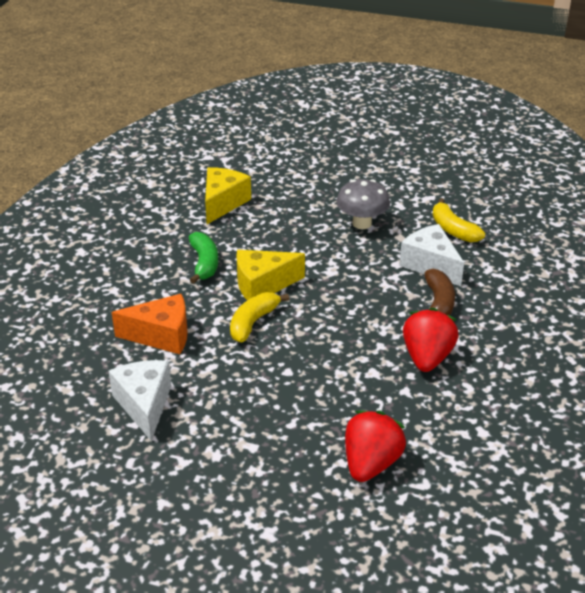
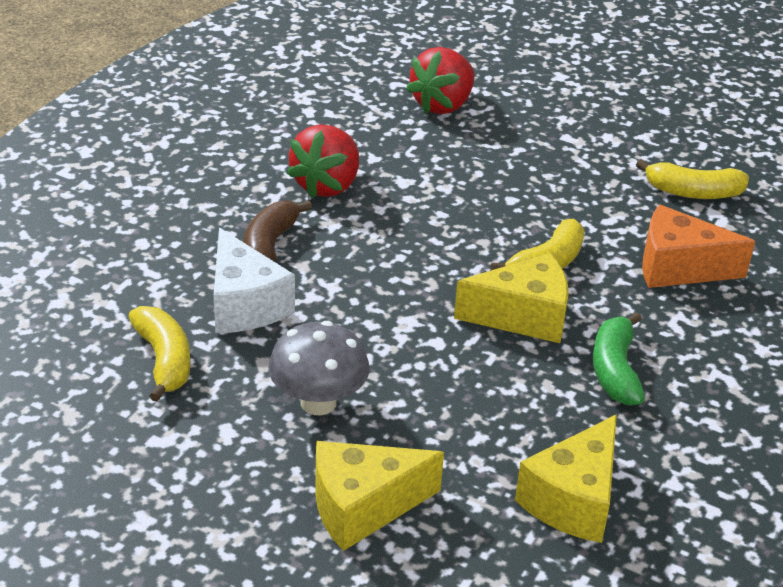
camera: 170 degrees left, 0 degrees up
(144, 405) = (693, 192): white cheese -> yellow banana
(321, 187) = (362, 507): none -> yellow cheese

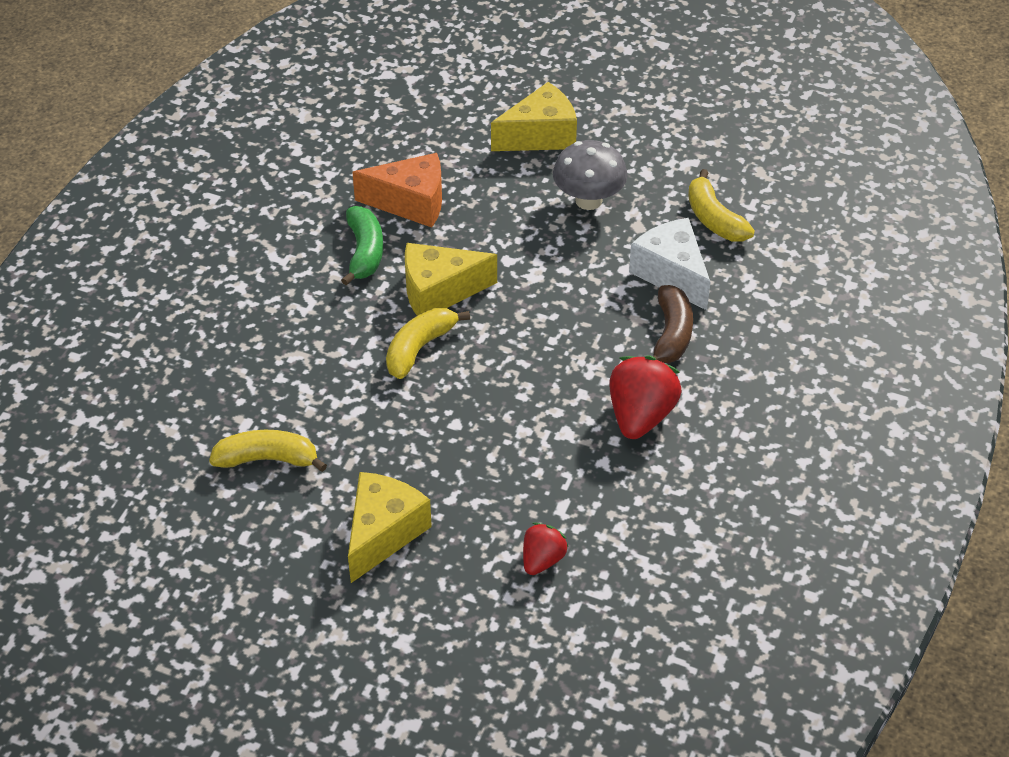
camera: 175 degrees right, 10 degrees up
(443, 105) = (542, 560): red strawberry -> red strawberry, size x0.59
(573, 500) = (400, 155): yellow cheese -> yellow cheese (383, 533)
(678, 267) = (298, 360): orange cheese -> orange cheese (411, 203)

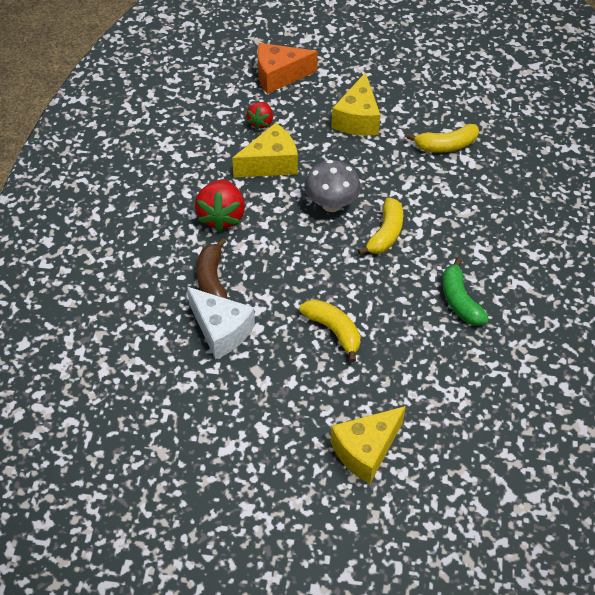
camera: 165 degrees right, 5 degrees up
(411, 203) = (446, 353): orange cheese -> orange cheese (279, 76)
(439, 291) = (390, 279): yellow cheese -> yellow cheese (271, 163)
(588, 200) = (303, 387): grey mushroom -> grey mushroom (331, 204)
(714, 219) = (196, 391): yellow banana -> yellow banana (333, 331)

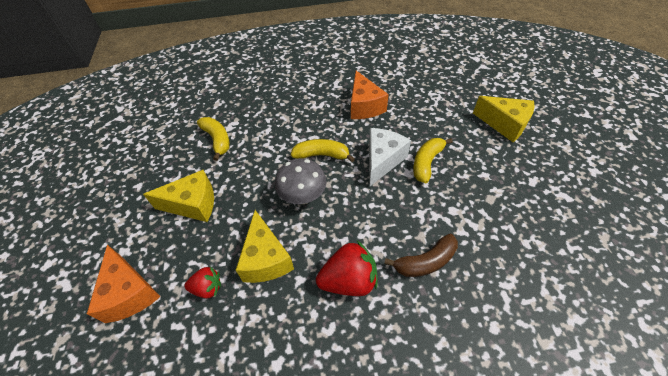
camera: 105 degrees left, 0 degrees up
(221, 331) = (472, 235): white cheese -> white cheese (382, 160)
(271, 163) = (266, 259): yellow cheese -> yellow cheese turned 150 degrees counterclockwise
(459, 300) = (364, 106): green banana -> orange cheese

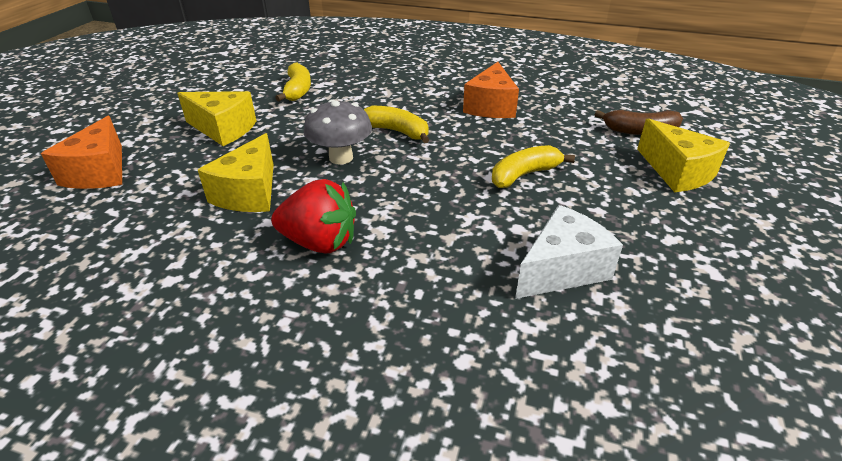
camera: 25 degrees right, 15 degrees down
(207, 288) = (169, 194): red strawberry -> none
(382, 160) = (467, 156): white cheese -> white cheese (562, 269)
(425, 262) = (431, 261): brown banana -> brown banana (640, 131)

